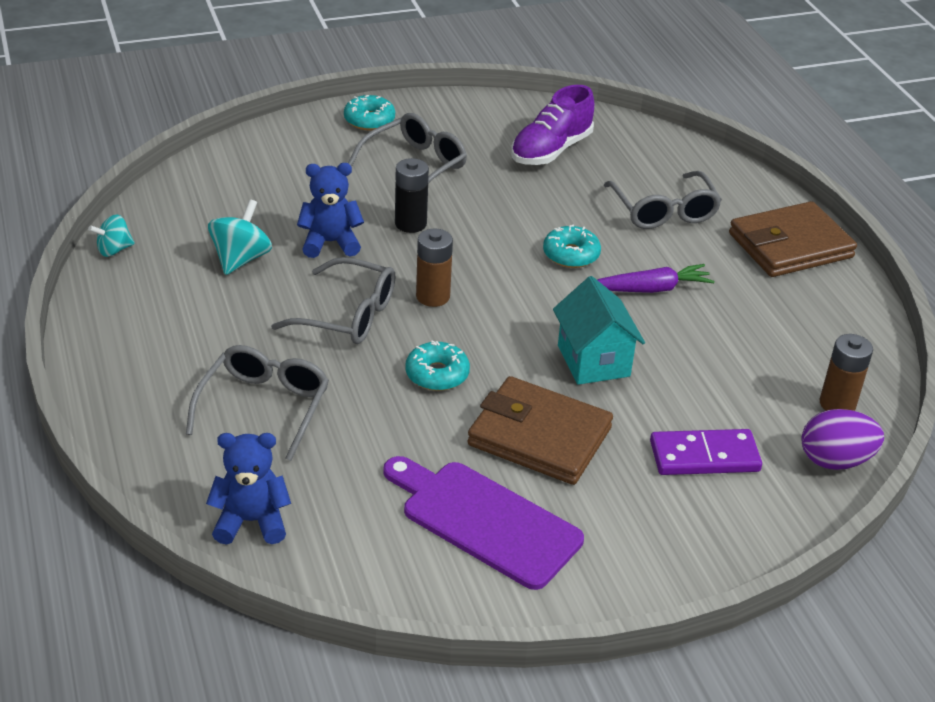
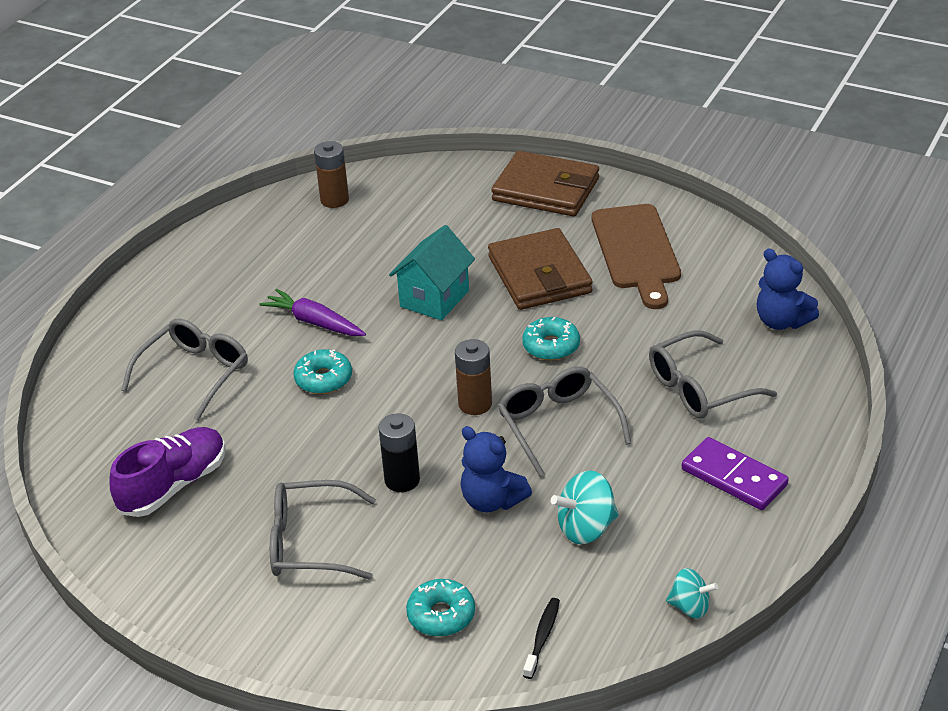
camera: 130 degrees left, 0 degrees up
(199, 190) = (542, 637): none -> black toothbrush
(369, 120) = (271, 632): turquoise donut -> turquoise donut (441, 615)
(485, 521) = (636, 251): purple cutting board -> brown cutting board
(551, 150) = (174, 485): purple shoe -> purple shoe turned 45 degrees counterclockwise
(704, 456) = (459, 216): purple domino -> purple domino (734, 477)
(790, 245) = (164, 297): brown wallet -> brown wallet (546, 190)
(835, 460) = (391, 178): purple egg -> none

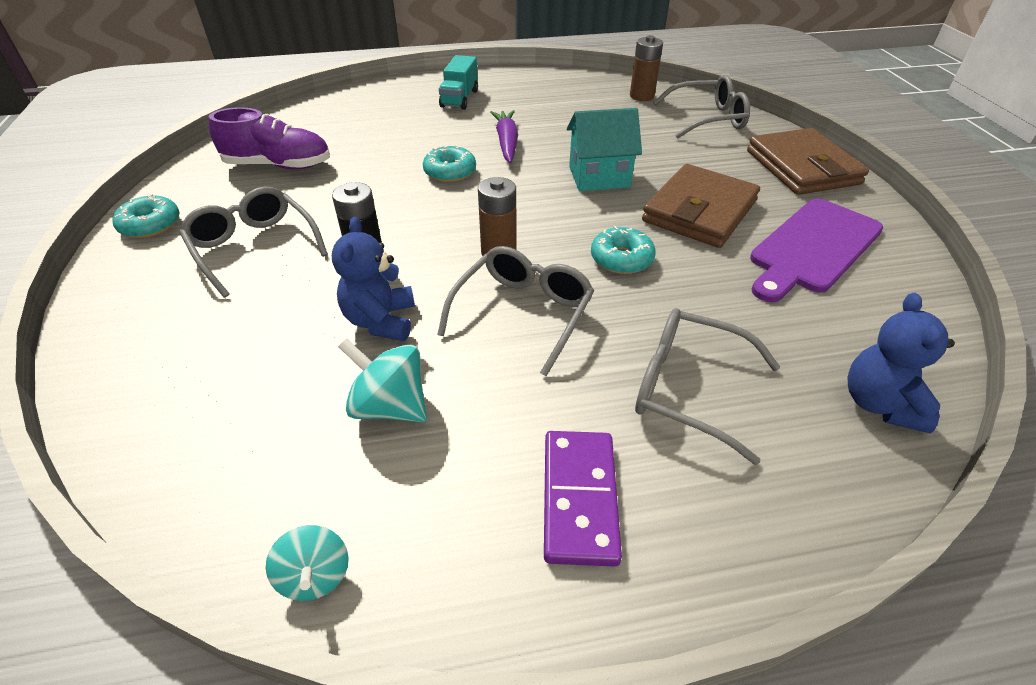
camera: 50 degrees right, 5 degrees up
(187, 312) = (459, 98): none -> turquoise truck
(195, 373) = (402, 125): grey glasses -> grey glasses (707, 119)
(441, 615) = (198, 363): turquoise donut -> turquoise donut (150, 225)
(542, 637) = (197, 455): black toothbrush -> none
(636, 251) = (813, 248): brown cutting board -> purple cutting board

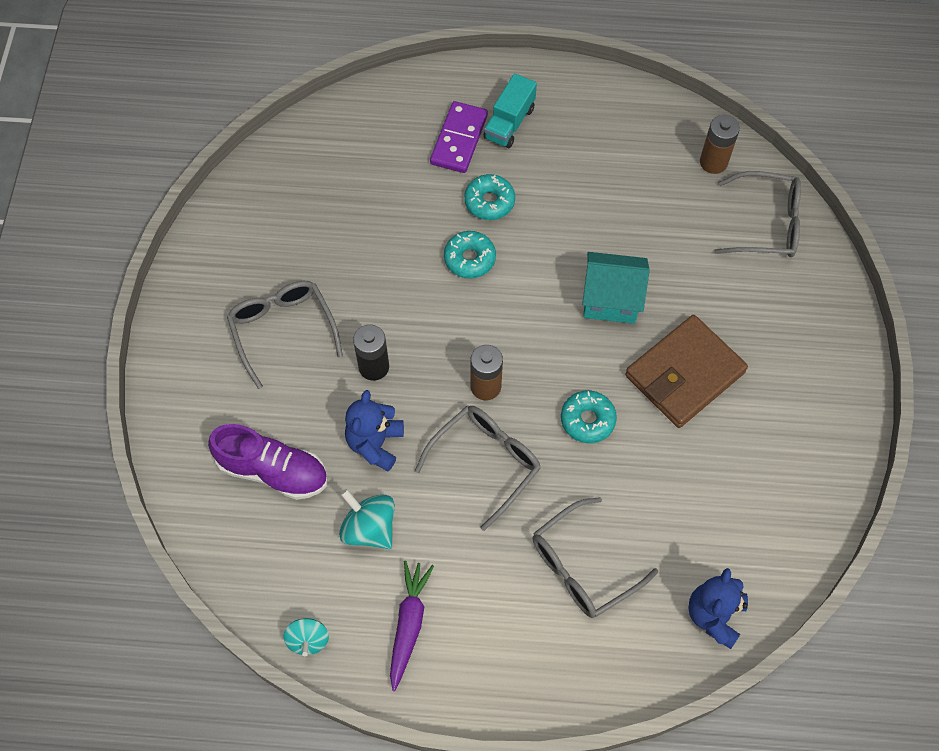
camera: 15 degrees right, 20 degrees up
(150, 225) = (196, 278): turquoise donut -> turquoise donut (489, 202)
(279, 165) = (309, 210): purple shoe -> purple shoe (273, 471)
(506, 143) = (537, 221): purple carrot -> purple carrot (408, 624)
(580, 498) = (475, 632): purple domino -> purple domino (459, 139)
(687, 388) = (582, 566): grey glasses -> grey glasses turned 75 degrees counterclockwise
(802, 167) = (820, 332): brown wallet -> none
(813, 248) = (762, 447): purple cutting board -> none

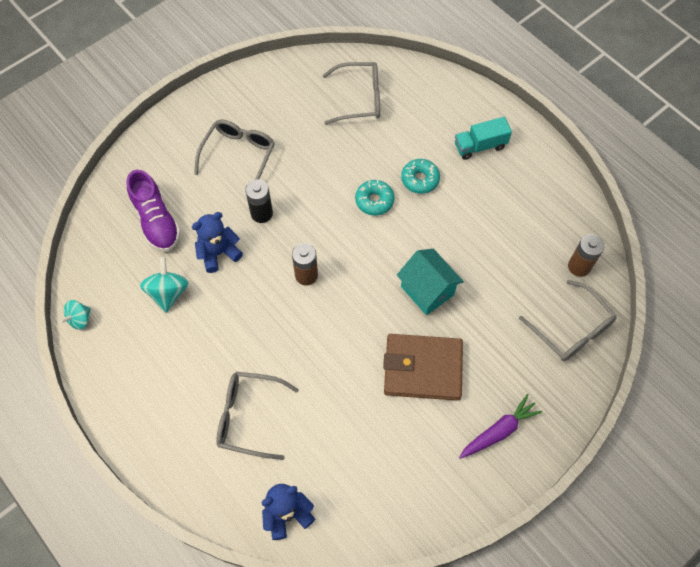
camera: 45 degrees right, 0 degrees up
(408, 624) = (132, 359): purple carrot -> purple carrot (499, 431)
(459, 139) = (441, 132): purple domino -> none
(486, 462) = (262, 314): grey glasses -> grey glasses (360, 99)
(587, 420) = (340, 343): turquoise donut -> none

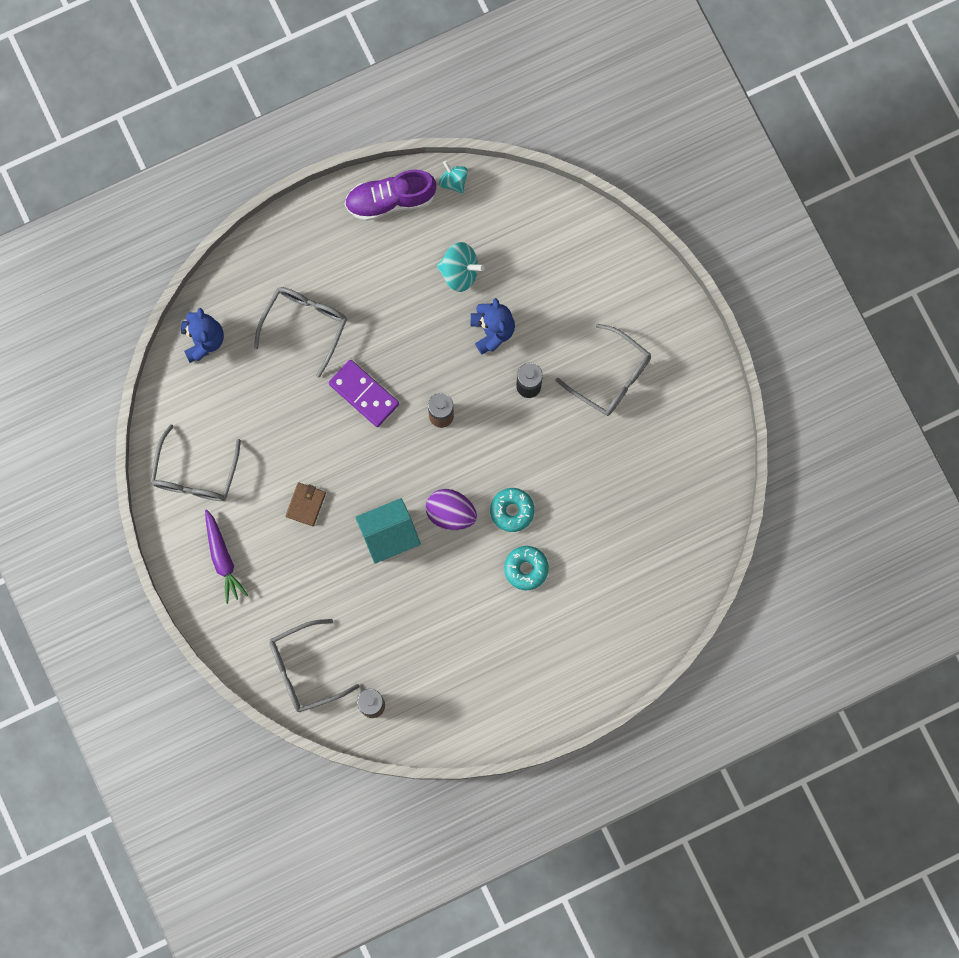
camera: 105 degrees right, 15 degrees up
(156, 221) = (548, 274): purple shoe -> purple shoe (390, 200)
(303, 345) = (364, 394): none -> purple domino
(360, 99) = (654, 532): grey glasses -> grey glasses (195, 474)
(391, 246) = (451, 513): none -> purple egg
(422, 368) = (306, 504): brown wallet -> brown wallet, size x0.47
(480, 146) = (552, 651): turquoise truck -> none

